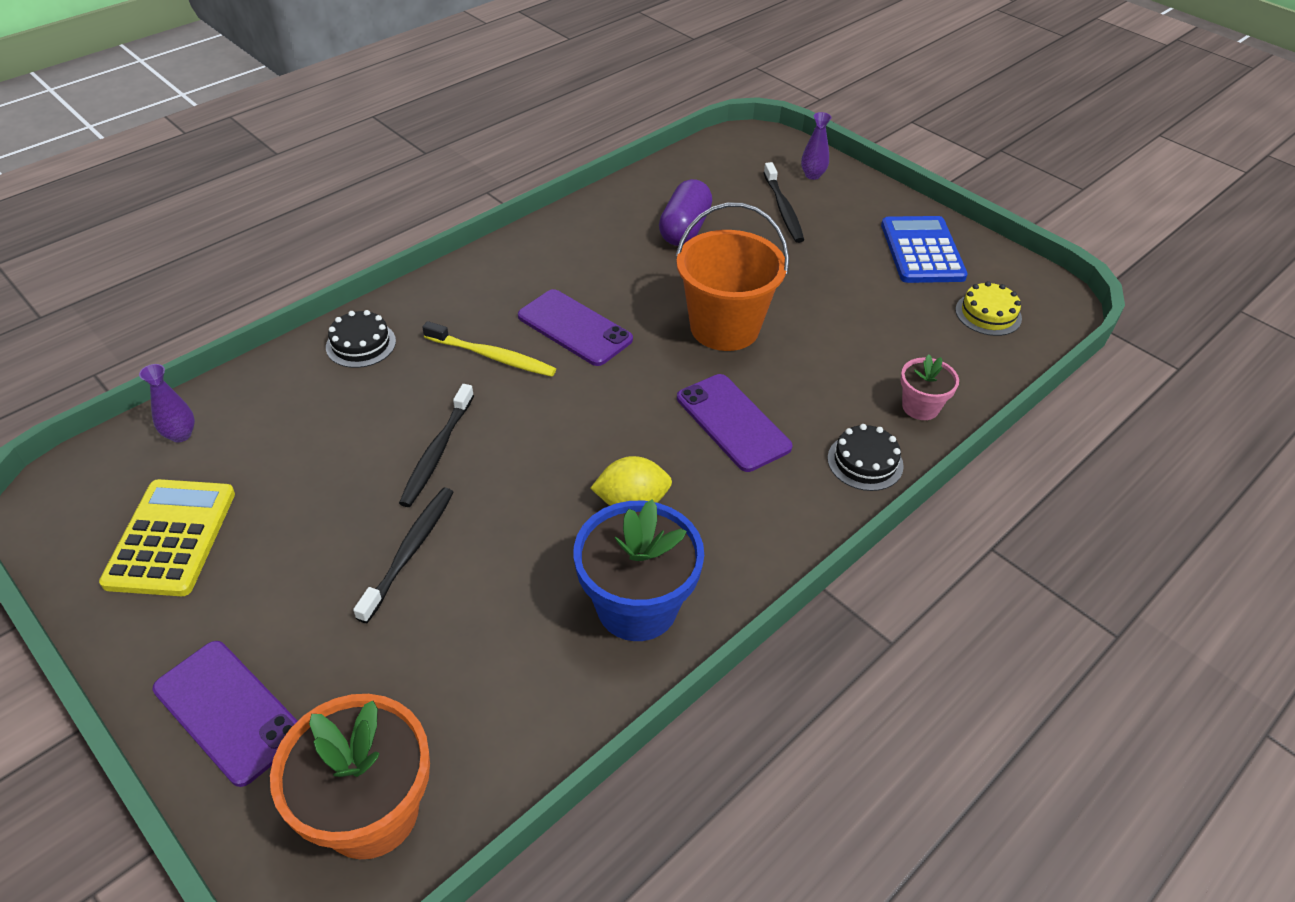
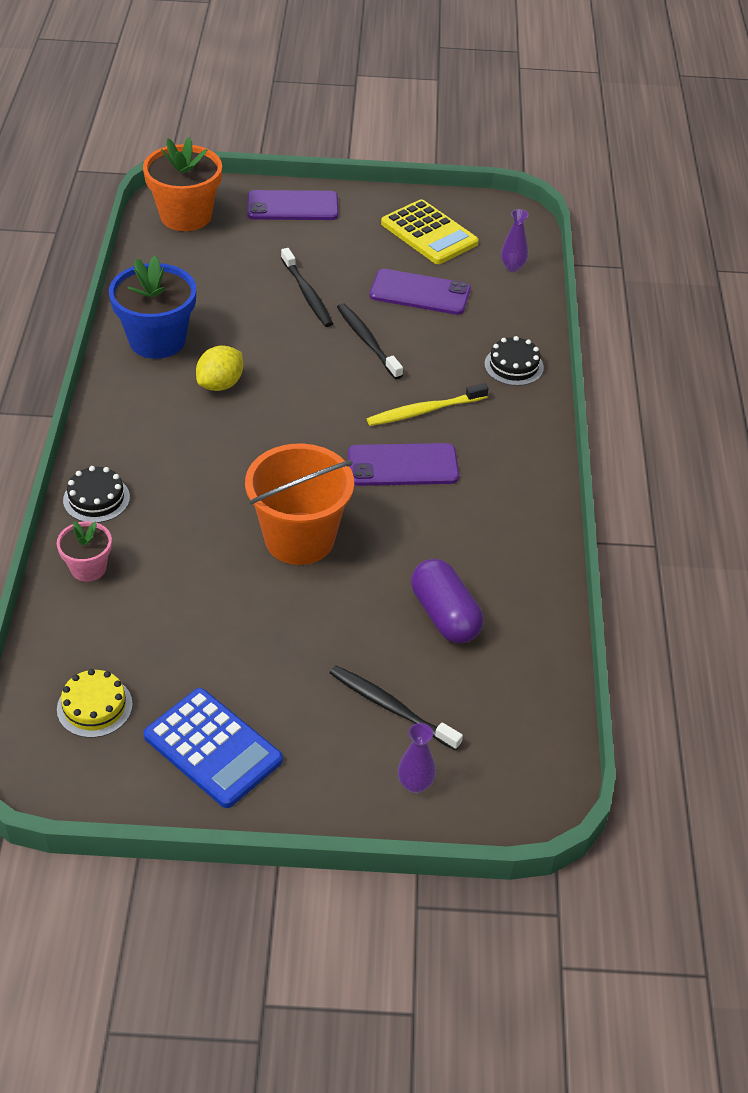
camera: 135 degrees right, 0 degrees up
(733, 422) = (213, 469): purple phone -> purple phone (420, 293)

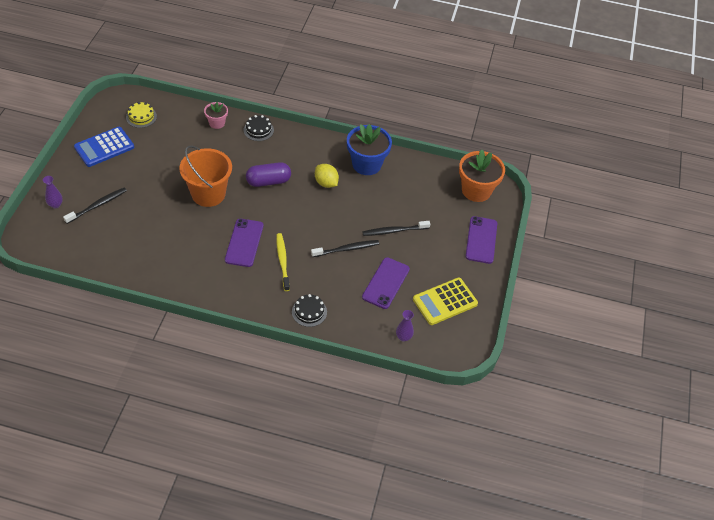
camera: 100 degrees right, 5 degrees up
(445, 615) = (140, 236): purple capsule -> purple capsule (268, 181)

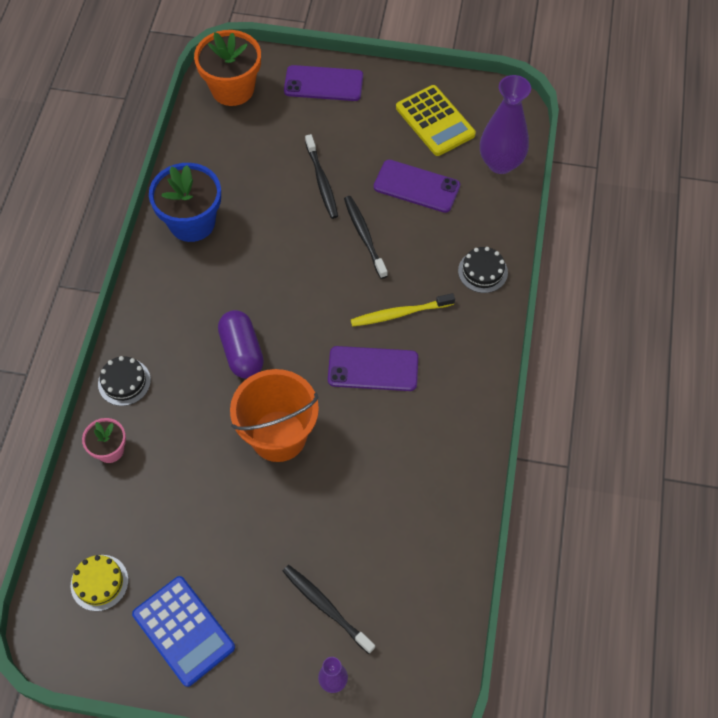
camera: 90 degrees left, 10 degrees up
(326, 183) = (237, 273): yellow lemon -> none
(403, 337) = (500, 163): purple vase -> purple vase, size x2.07

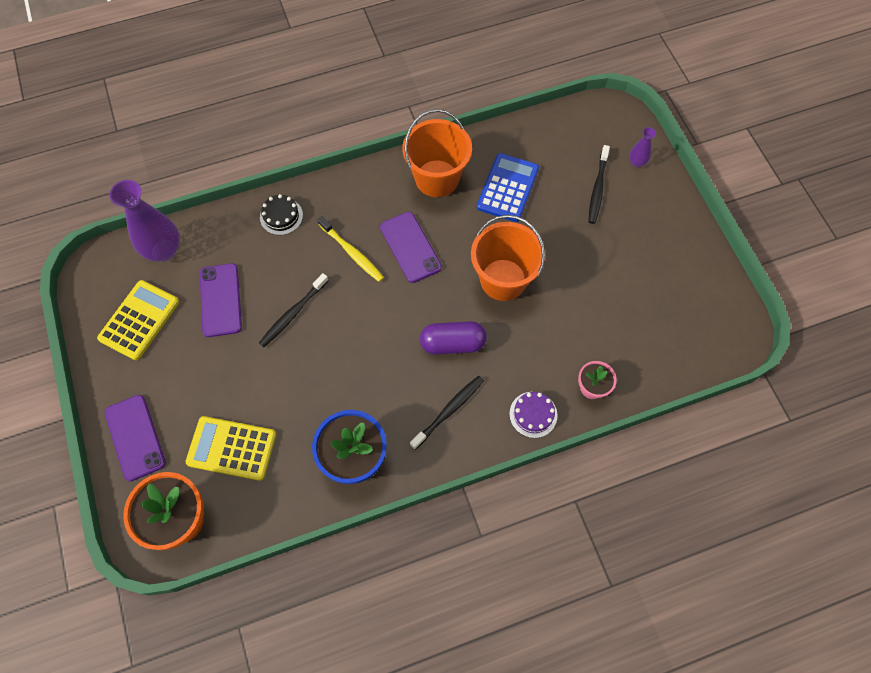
camera: 120 degrees left, 5 degrees up
(99, 582) = (684, 330): yellow cake -> none
(124, 382) = (533, 414): black cake -> purple cake
(183, 631) = (673, 259): blue calculator -> blue calculator (508, 188)
(242, 352) = (453, 343): purple capsule -> purple capsule turned 45 degrees clockwise
(266, 142) = (232, 448): none -> yellow calculator
(322, 181) = (253, 376): black toothbrush -> black toothbrush (449, 411)
(444, 439) = (437, 178): none -> orange bucket

